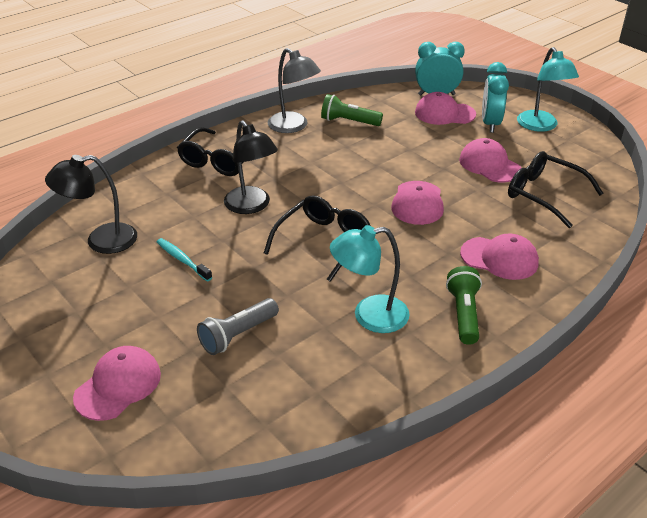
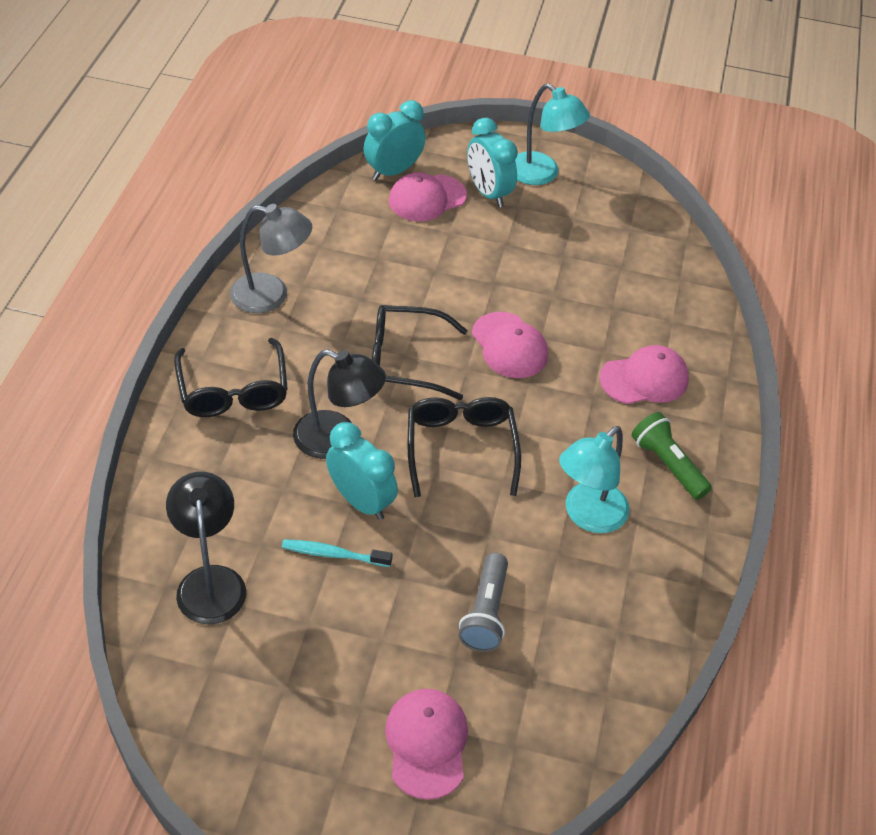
camera: 40 degrees left, 10 degrees up
(101, 241) = (210, 581): black lamp -> black lamp turned 135 degrees clockwise
(229, 241) = (361, 501): none -> turquoise clock
(349, 122) = (330, 258): green flashlight -> none
(489, 165) = (536, 256): pink cap -> none
(544, 194) = (619, 273): black glasses -> black glasses (404, 361)

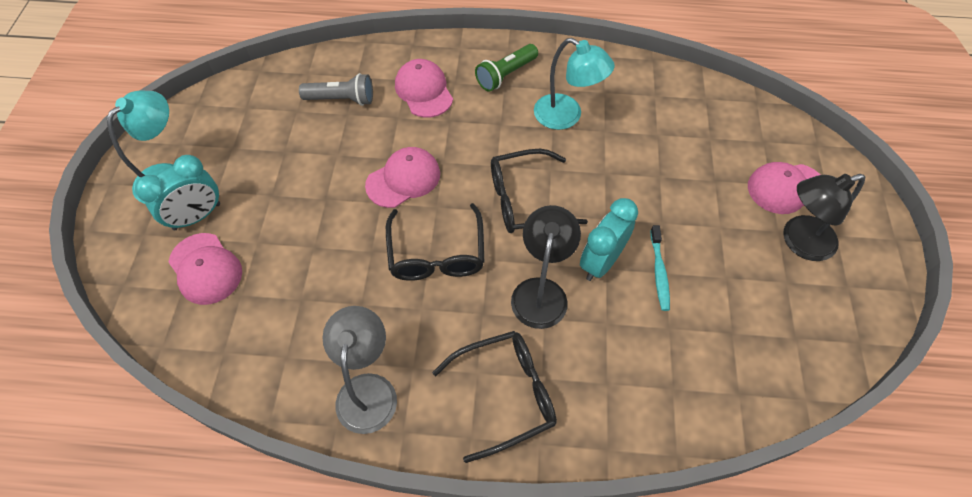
camera: 95 degrees left, 10 degrees up
(210, 581) = (720, 359): black lamp -> black lamp (799, 242)
(393, 171) = (160, 307): turquoise clock -> none
(485, 613) = (671, 167): grey flashlight -> grey flashlight (341, 99)

